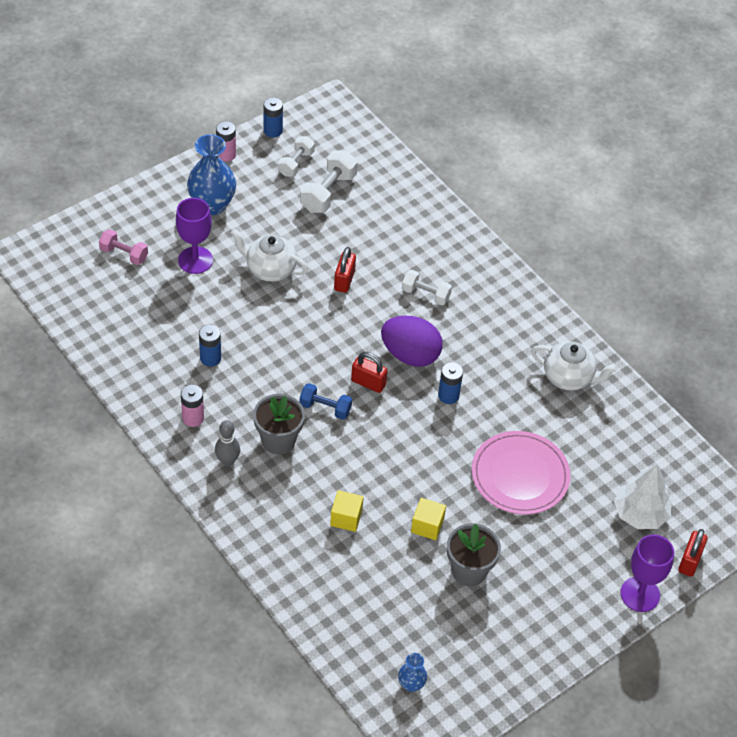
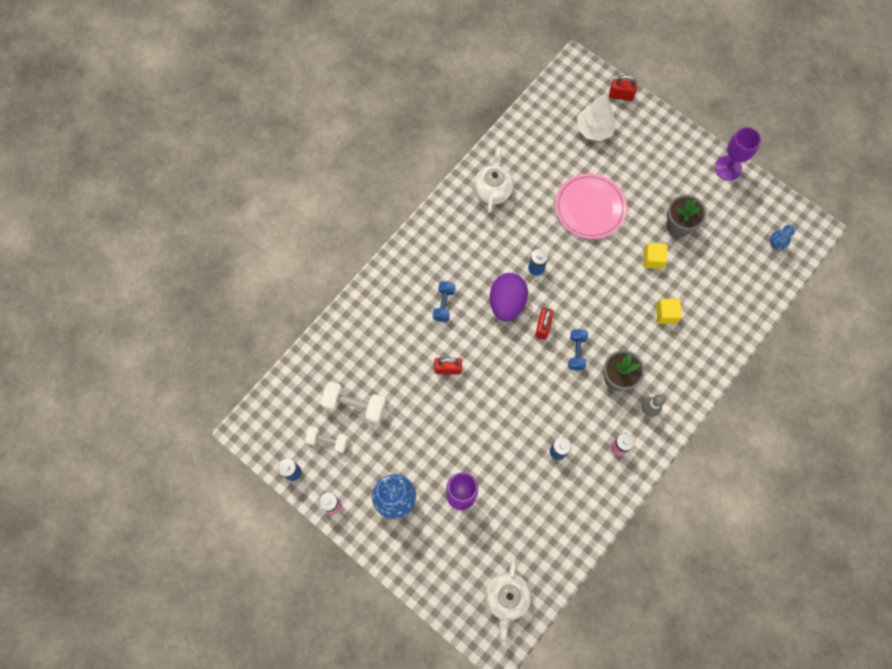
camera: 100 degrees left, 20 degrees up
(124, 254) = (472, 558): pink dumbbell -> none
(270, 269) = (453, 430): white teapot -> white teapot (506, 598)
(425, 294) = (443, 304): white dumbbell -> blue dumbbell
(640, 594) = (657, 121): purple goblet -> purple goblet (728, 168)

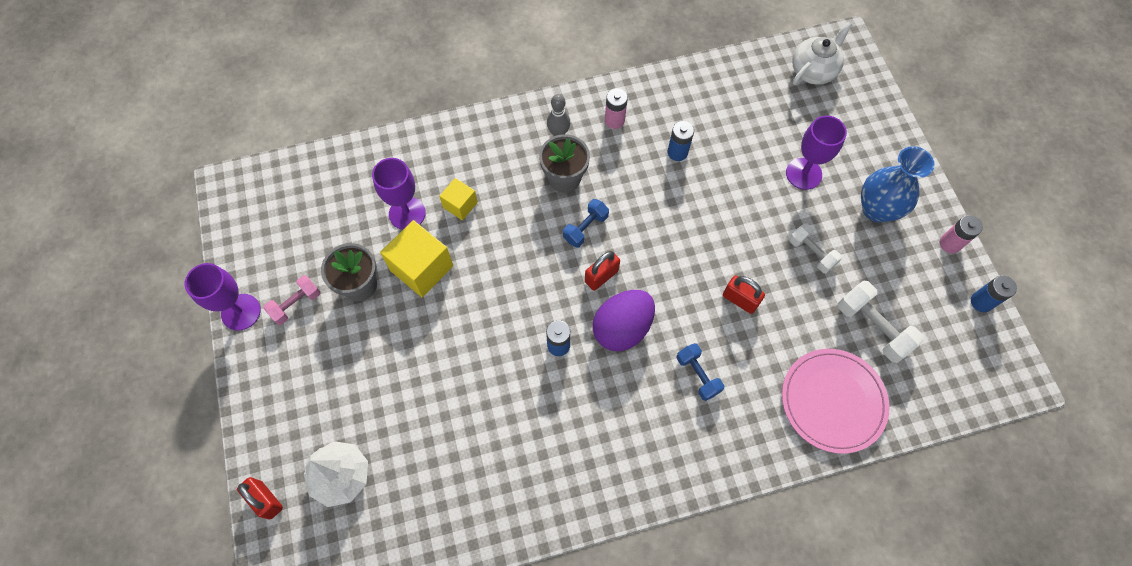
camera: 145 degrees left, 5 degrees down
(328, 441) = (924, 309): white dumbbell -> white dumbbell (811, 253)
(443, 304) = (697, 375): blue dumbbell -> blue dumbbell turned 75 degrees counterclockwise
(492, 190) = (535, 482): white teapot -> none
(590, 208) = (437, 375): pink plate -> pink plate (833, 401)
(653, 259) = (421, 268): yellow cube -> yellow cube, size x1.75
(693, 286) = (407, 213): none -> purple goblet
(702, 192) = (296, 304): none -> pink dumbbell
(775, 244) = (281, 198): blue vase -> none

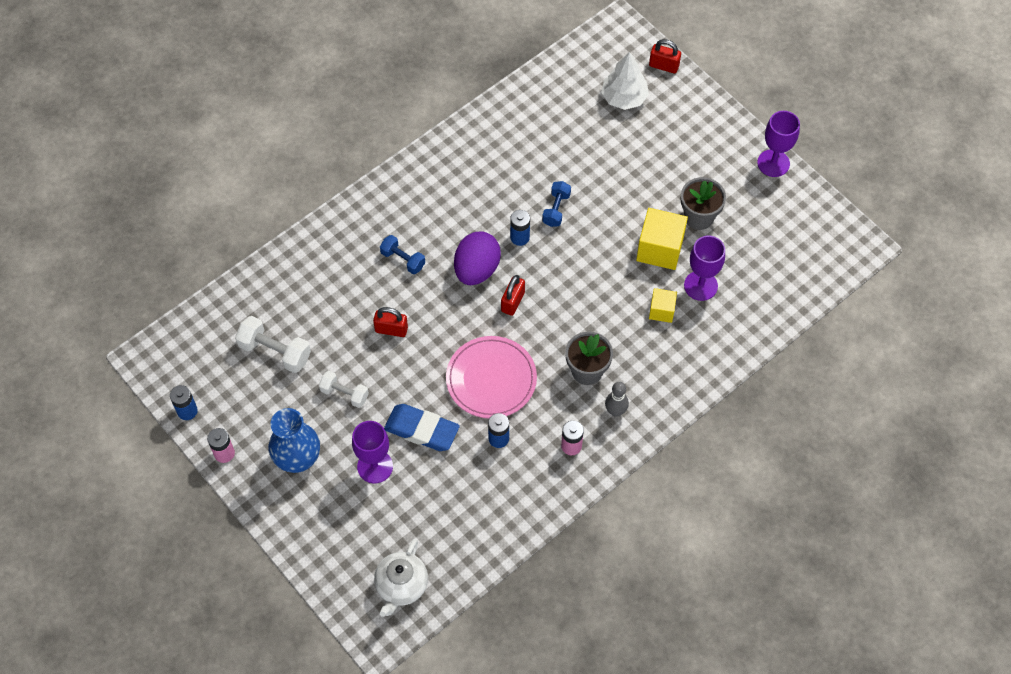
camera: 155 degrees right, 5 degrees down
(296, 304) = (736, 185): pink dumbbell -> none
(585, 228) = (546, 335): blue dumbbell -> blue dumbbell (556, 209)
(747, 188) = (421, 430): none -> blue eraser
(833, 401) = (292, 283): pink plate -> pink plate (491, 379)

